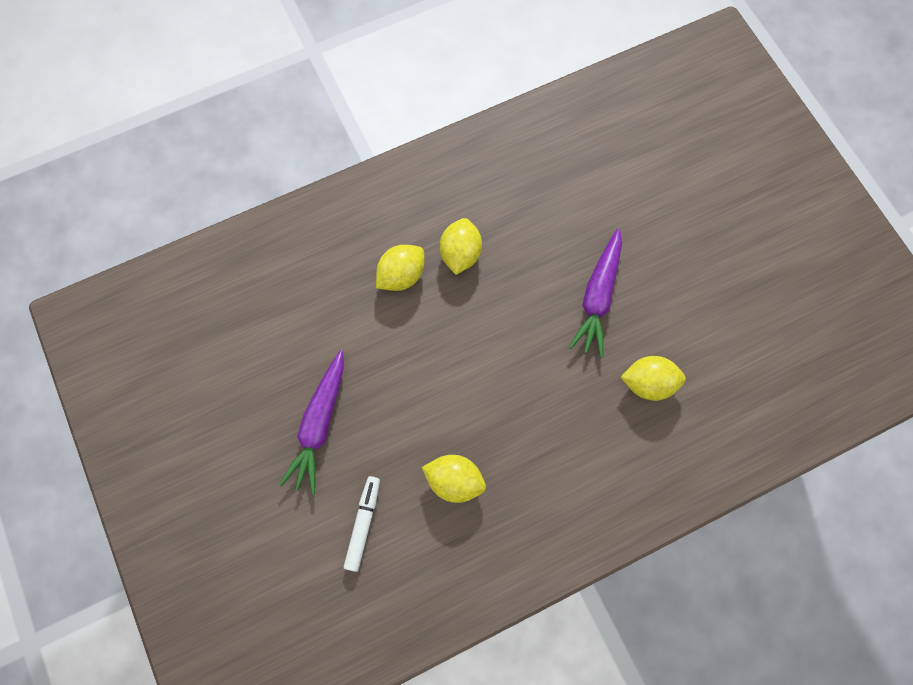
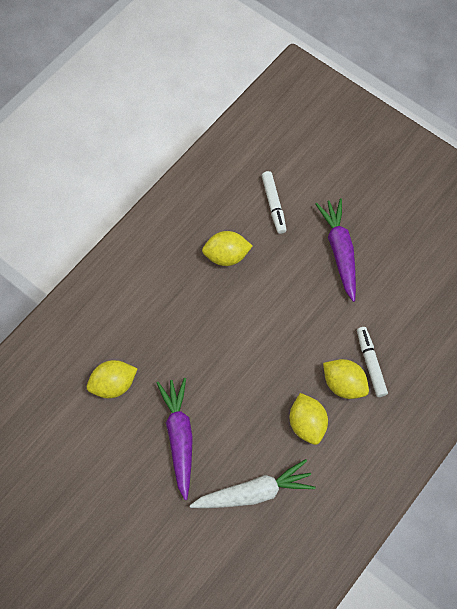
camera: 155 degrees right, 5 degrees down
(361, 283) = (370, 364): none -> white marker
(401, 275) = (343, 384): yellow lemon -> yellow lemon turned 75 degrees counterclockwise
(545, 214) = (254, 492): none -> white carrot

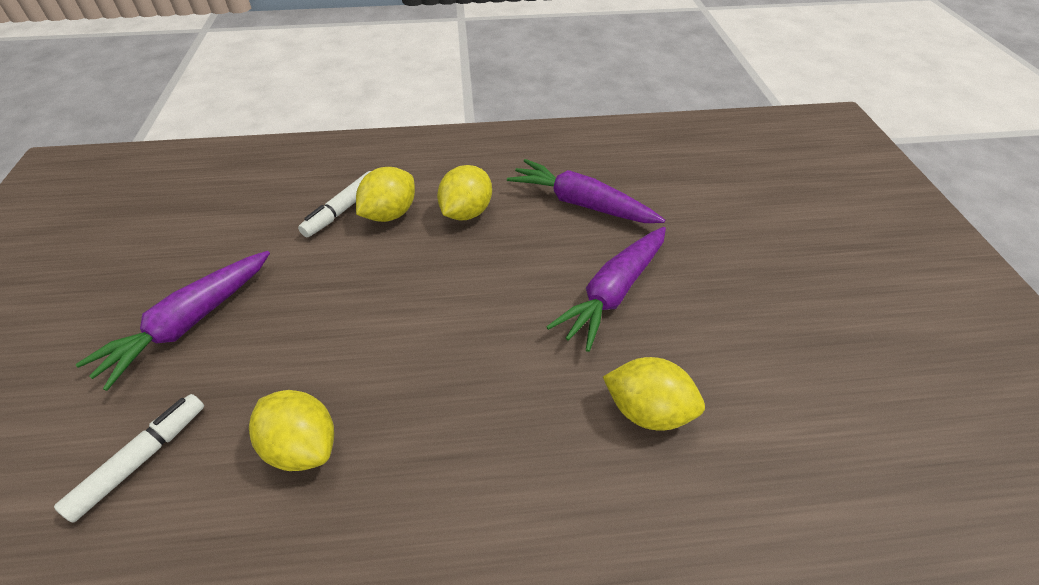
camera: 135 degrees left, 20 degrees down
(254, 492) = (581, 204): white carrot -> purple carrot
(343, 384) = (390, 214): yellow lemon -> yellow lemon turned 45 degrees clockwise

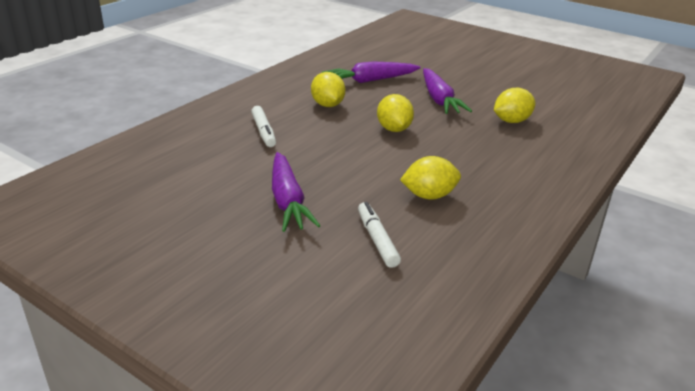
camera: 50 degrees left, 15 degrees down
(390, 214) = (292, 122): yellow lemon -> yellow lemon (394, 129)

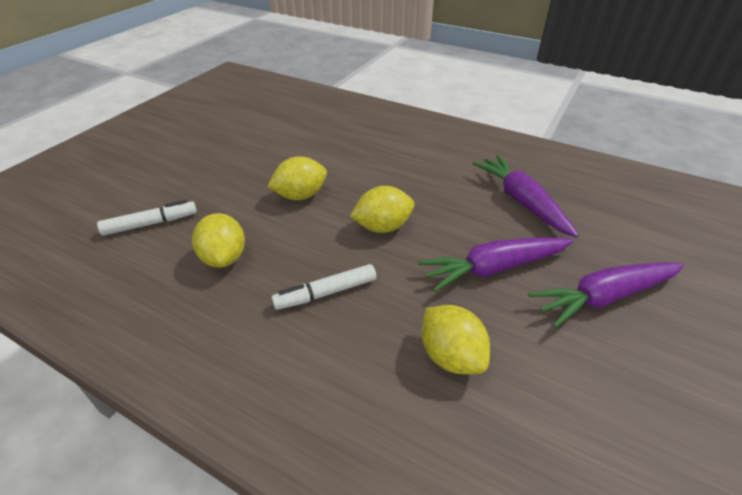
camera: 85 degrees right, 10 degrees up
(263, 131) = (354, 145): white marker -> white marker (326, 293)
(288, 201) = (225, 170): purple carrot -> purple carrot (604, 297)
(327, 105) = (430, 175): yellow lemon -> yellow lemon (300, 195)

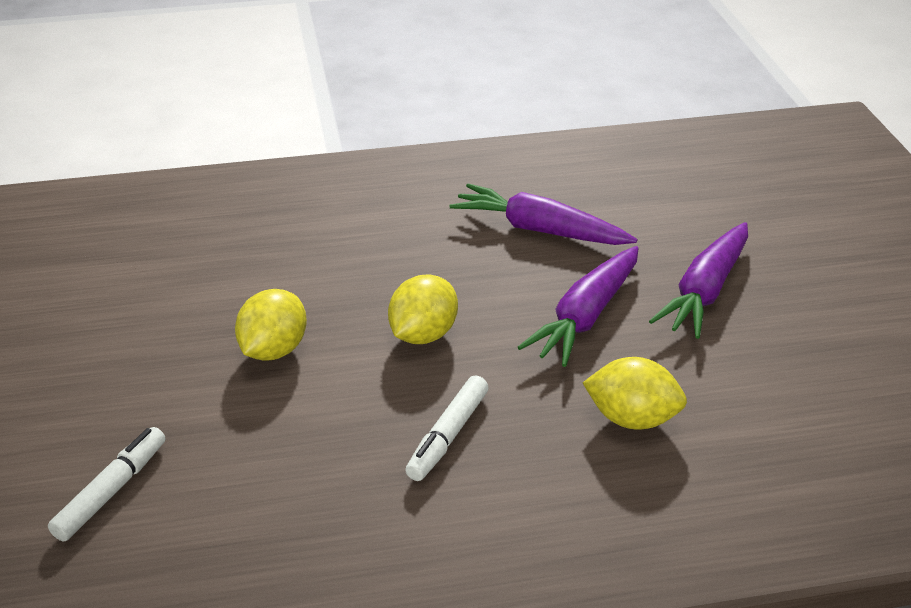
camera: 40 degrees left, 5 degrees down
(224, 258) = (278, 470): yellow lemon -> none

